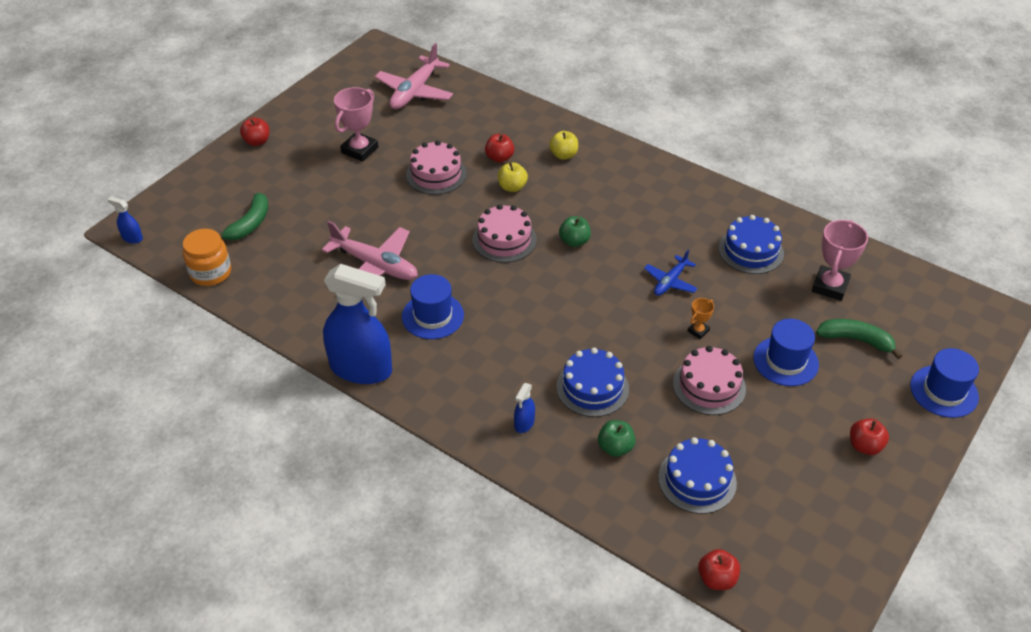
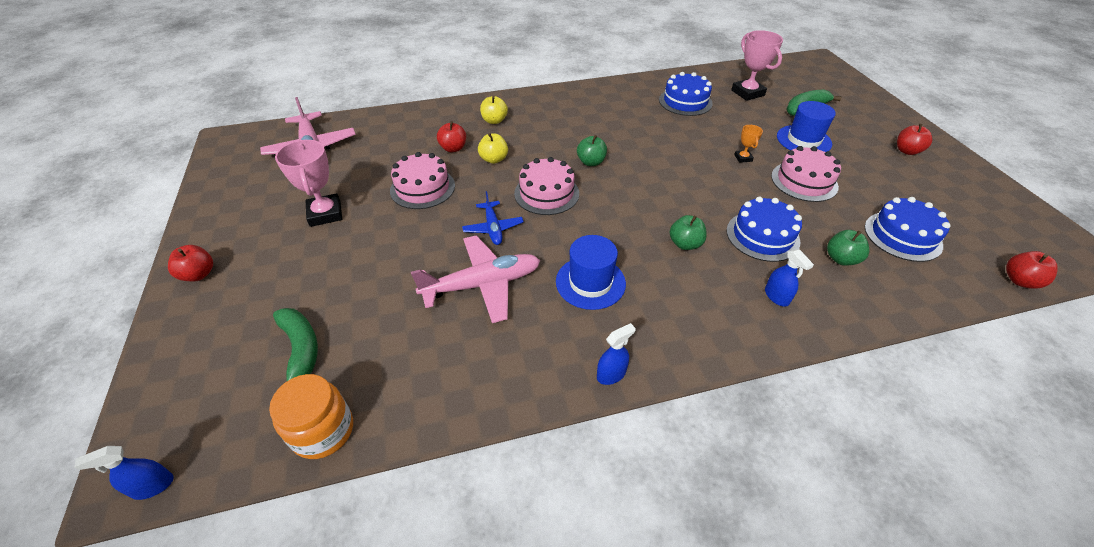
camera: 50 degrees left, 0 degrees up
(361, 368) = (611, 374): blue spray bottle -> blue spray bottle, size x0.41
(530, 346) = (685, 244): none -> green apple
(670, 282) = (681, 144): blue plane -> blue plane (493, 228)
(944, 391) = (874, 103): blue hat -> none

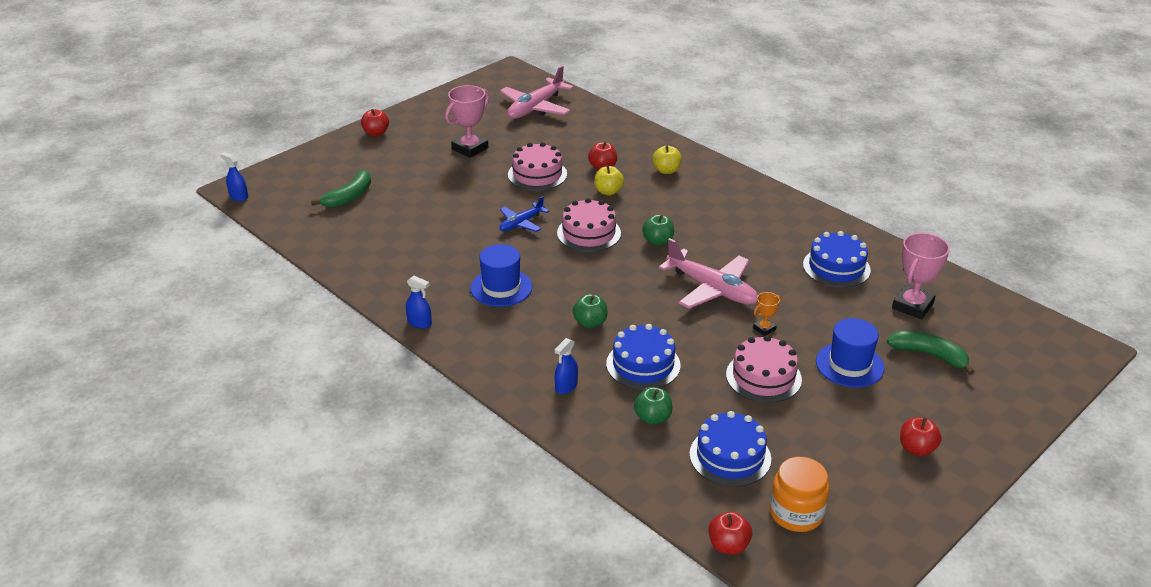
camera: 60 degrees right, 10 degrees down
(323, 431) = (301, 231): orange jar -> orange jar (796, 513)
(483, 284) = (458, 241): pink plane -> pink plane (712, 289)

